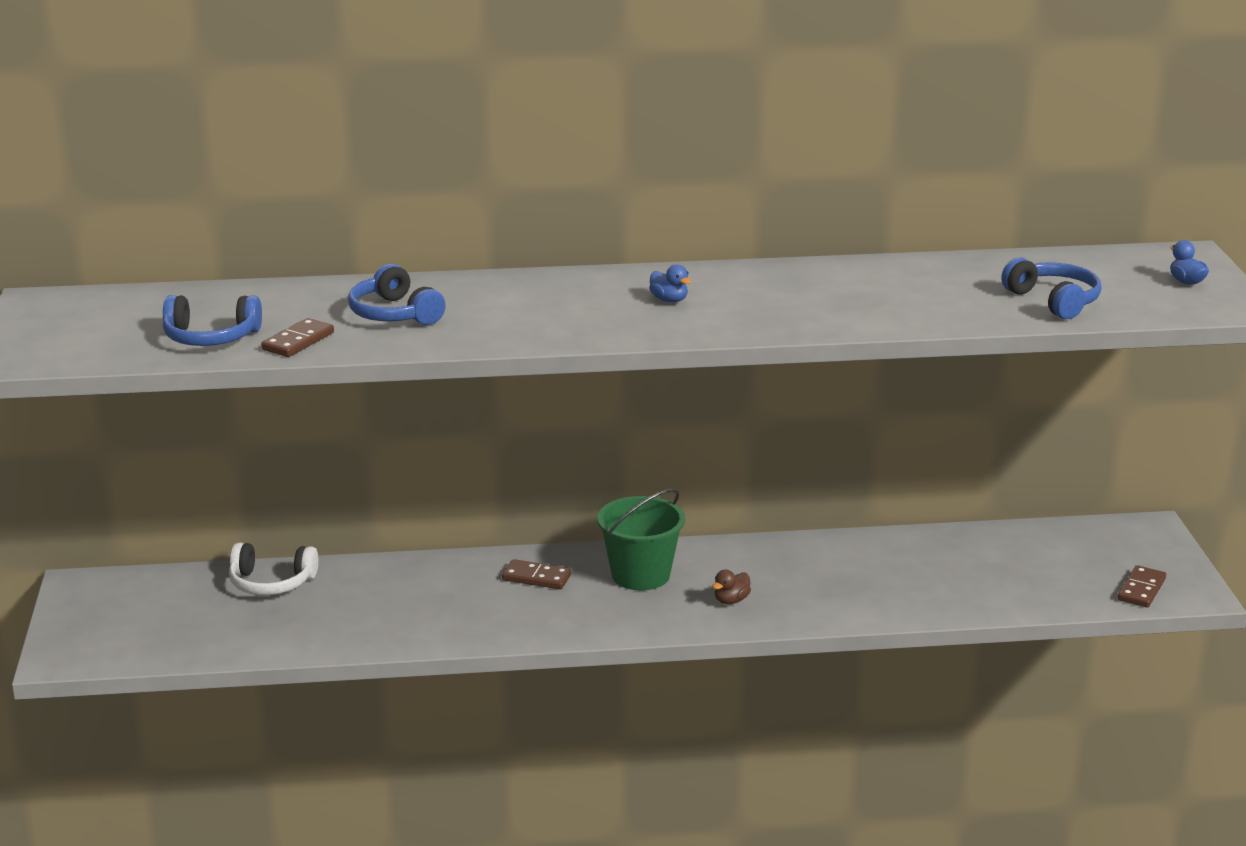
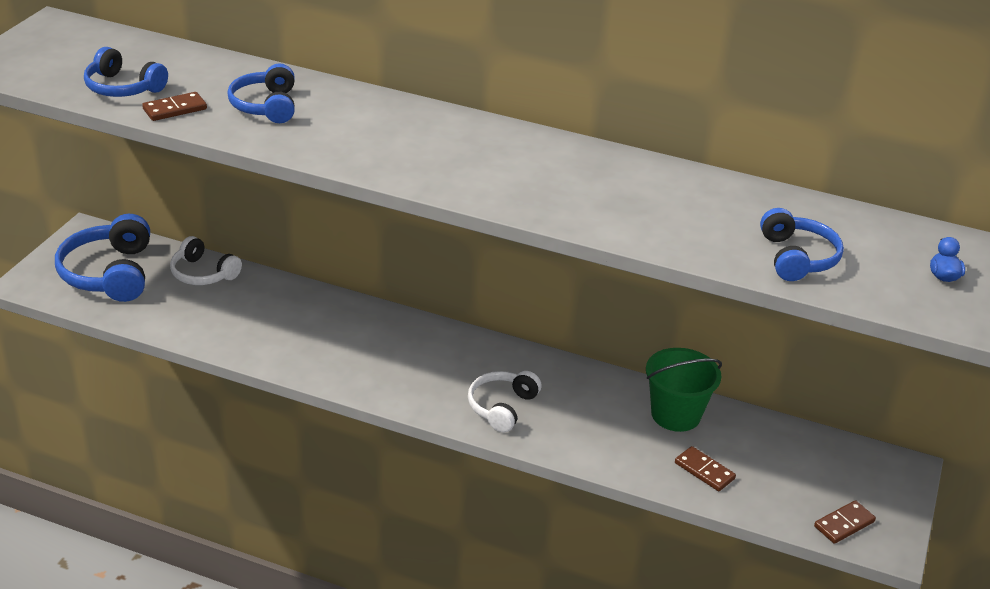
camera: 25 degrees right, 10 degrees up
(155, 617) = (109, 273): none -> blue headphones
(536, 577) = (380, 334): brown domino -> brown domino (704, 471)
(640, 575) = (455, 359): green bucket -> green bucket (675, 414)
(669, 300) = (478, 156): blue duck -> none
(731, 600) = (501, 407): brown duck -> white headphones

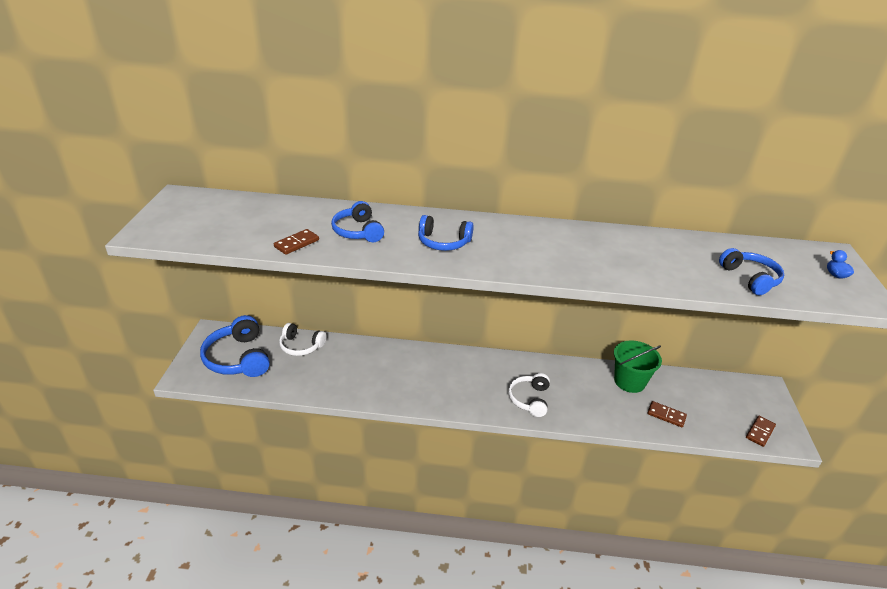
camera: 15 degrees left, 0 degrees up
(123, 88) = (251, 234): blue headphones -> blue headphones (443, 242)

